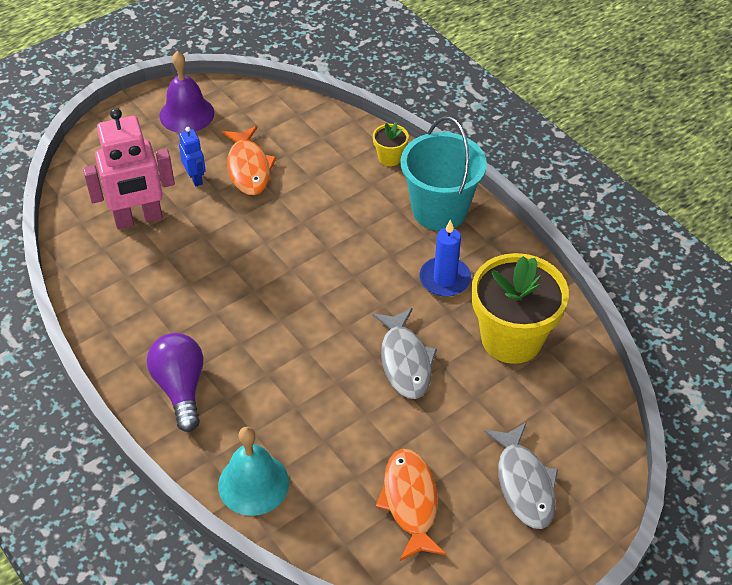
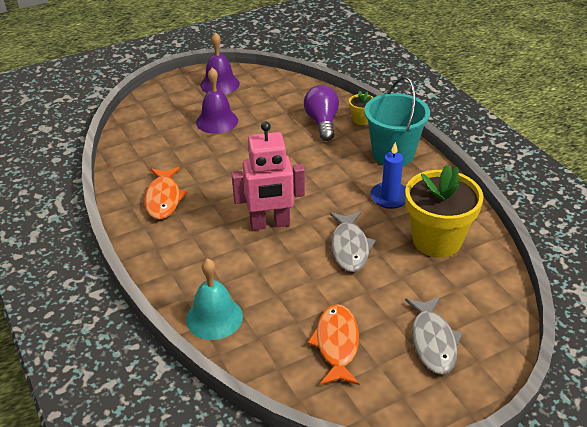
camera: 10 degrees right, 10 degrees down
(138, 219) = (170, 142): pink robot -> pink robot (270, 224)
(180, 388) = (174, 248): purple light bulb -> purple light bulb (322, 122)
(195, 178) = (217, 121): blue robot -> purple bell
(248, 168) = (256, 118): orange fish -> orange fish (163, 199)

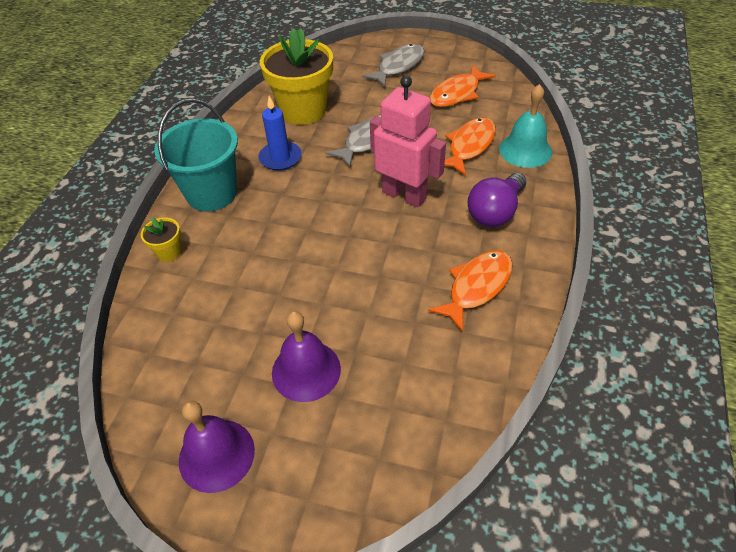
camera: 135 degrees left, 10 degrees up
(265, 292) = (469, 146): none -> orange fish
(322, 122) = (207, 277): purple light bulb -> purple light bulb (495, 212)

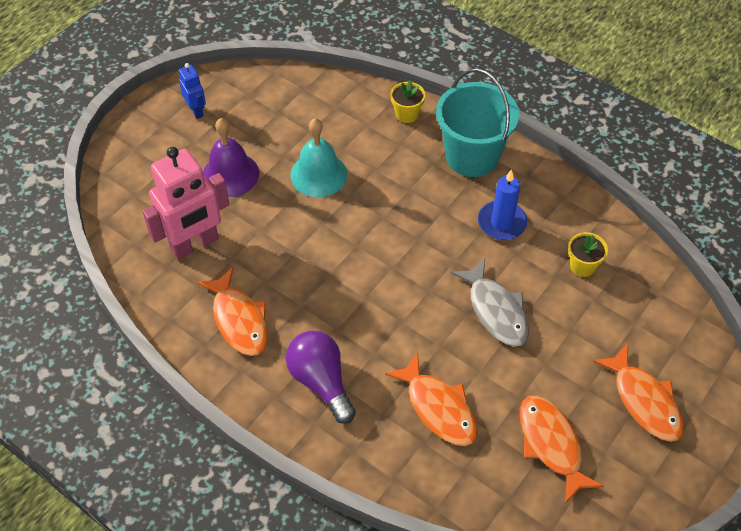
camera: 110 degrees right, 5 degrees up
(216, 455) = (196, 110): purple bell -> blue robot
(303, 110) = (582, 266): yellow flower pot -> yellow flower pot, size x0.44
(398, 66) = (644, 401): grey fish -> orange fish
(404, 195) = (389, 311): pink robot -> pink robot (195, 244)
(525, 150) = (403, 464): turquoise bell -> turquoise bell (318, 174)

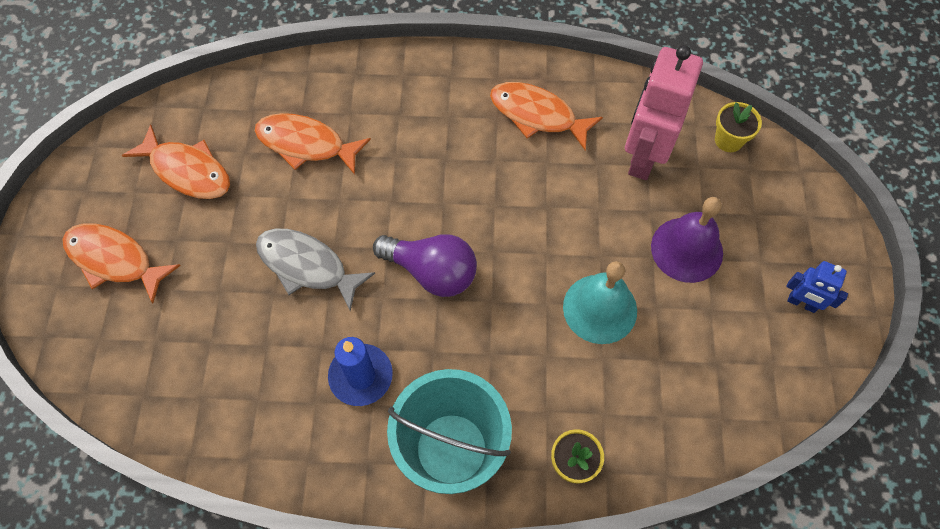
camera: 145 degrees right, 10 degrees up
(321, 382) = (423, 107): purple light bulb -> purple light bulb (432, 272)
(582, 266) = (241, 375): yellow flower pot -> yellow flower pot (728, 140)

